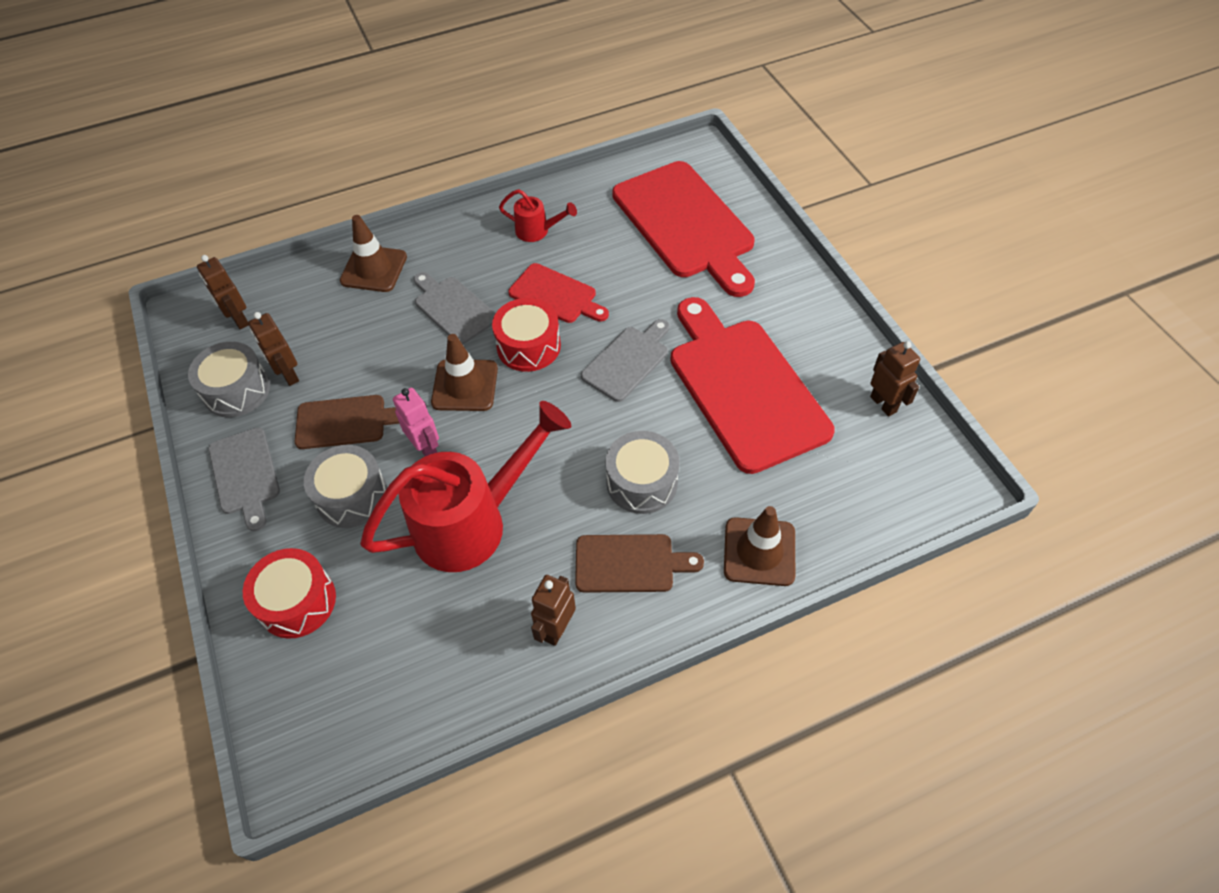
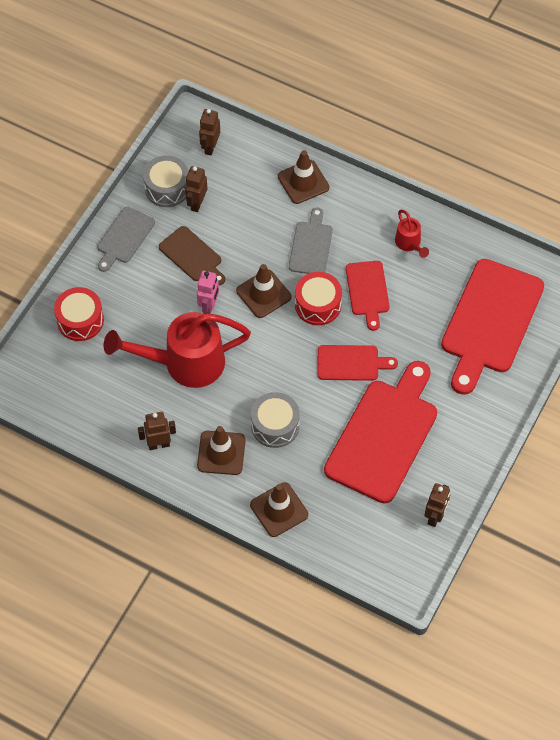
camera: 50 degrees right, 5 degrees up
(352, 496) = (153, 296): grey drum -> none
(473, 522) = (184, 363): red watering can -> red watering can turned 150 degrees clockwise
(628, 361) = (351, 363): grey cutting board -> red cutting board
(630, 564) = (221, 453): brown cutting board -> brown traffic cone

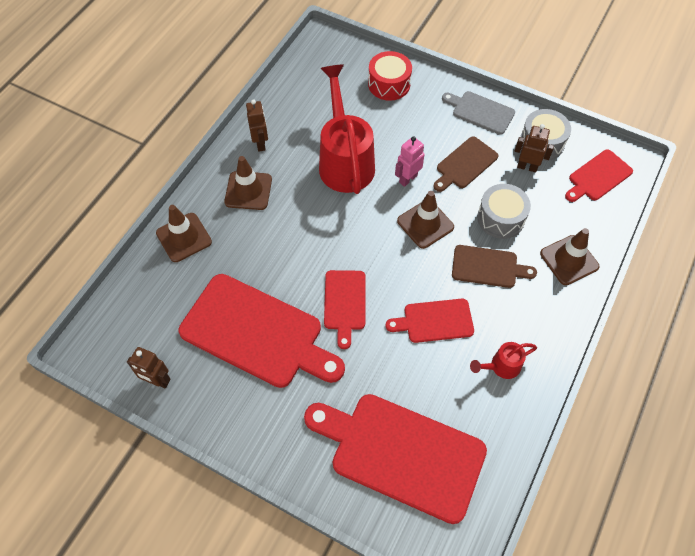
camera: 90 degrees right, 0 degrees up
(209, 307) = (408, 179): pink robot -> pink robot turned 120 degrees clockwise
(210, 147) = (598, 177): brown robot -> red cutting board
(275, 426) = (274, 234): grey drum -> grey drum (500, 218)
(311, 246) = (488, 267): grey cutting board -> brown cutting board
(318, 305) = (415, 273): red drum -> none

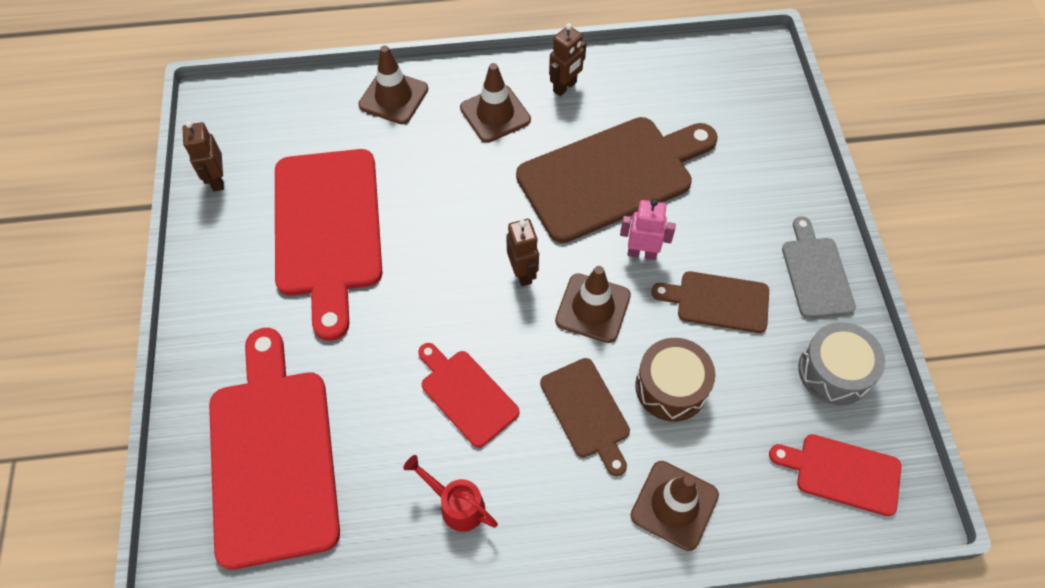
camera: 55 degrees right, 0 degrees up
(344, 303) = (422, 288): red cutting board -> none
(345, 161) = (611, 176): red watering can -> brown cutting board
(389, 84) = (762, 153): red drum -> none
(500, 218) = (671, 387): grey drum -> brown drum
(527, 167) = (778, 375): brown robot -> brown robot (523, 273)

